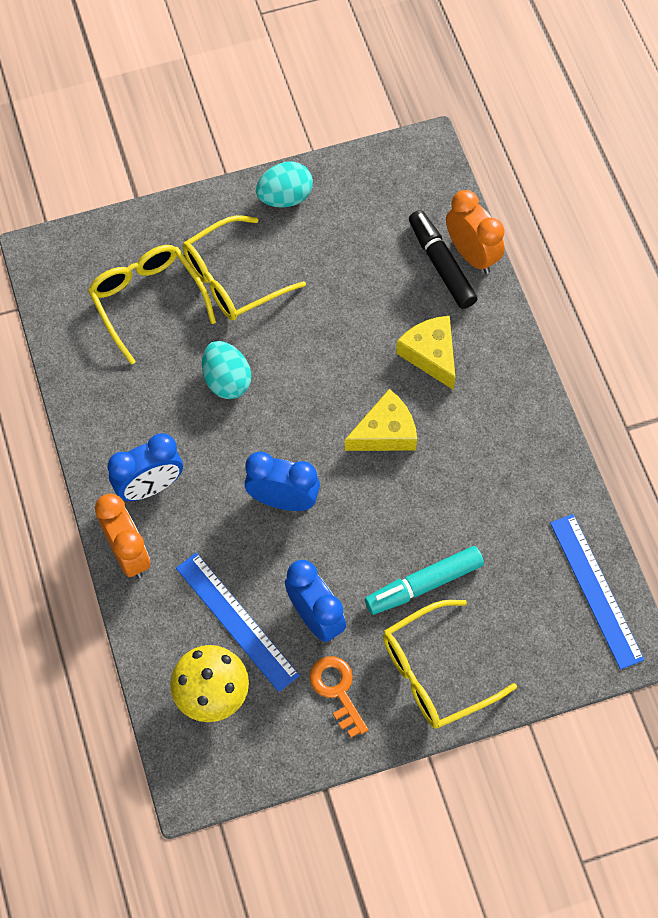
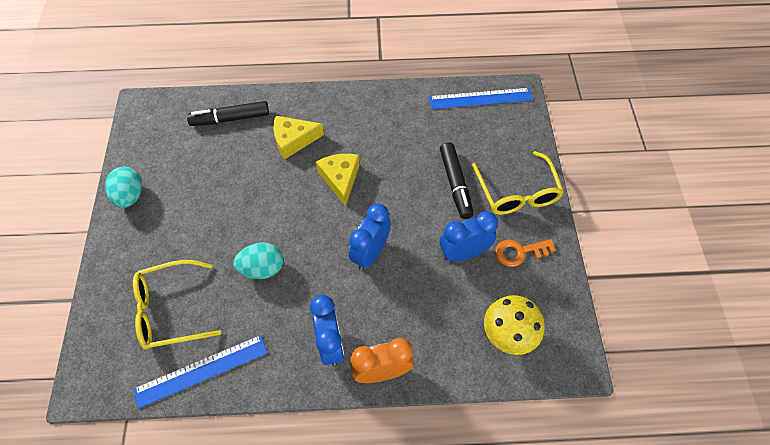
camera: 75 degrees left, 5 degrees down
(233, 279) = (180, 245): yellow glasses -> none
(236, 621) = (455, 305): blue ruler -> blue ruler (201, 371)
(423, 584) = (455, 184): turquoise marker -> black marker
(472, 254) = (231, 101): orange clock -> none

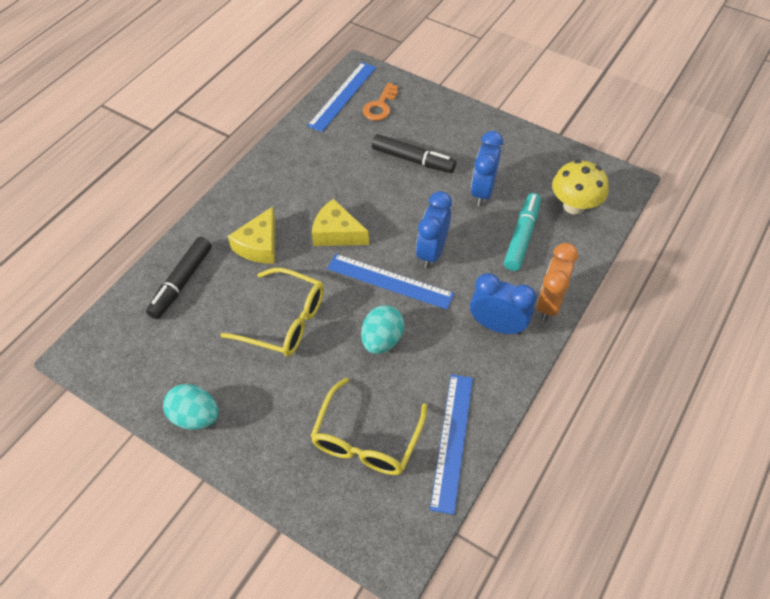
camera: 55 degrees left, 5 degrees down
(320, 241) = (390, 281): none -> blue ruler
(370, 253) = (431, 252): blue clock -> blue clock turned 45 degrees clockwise
(438, 310) = (522, 236): none -> turquoise marker
(517, 193) = (455, 128): yellow glasses -> yellow glasses (285, 321)
(519, 252) = (509, 158): orange key -> orange key (380, 106)

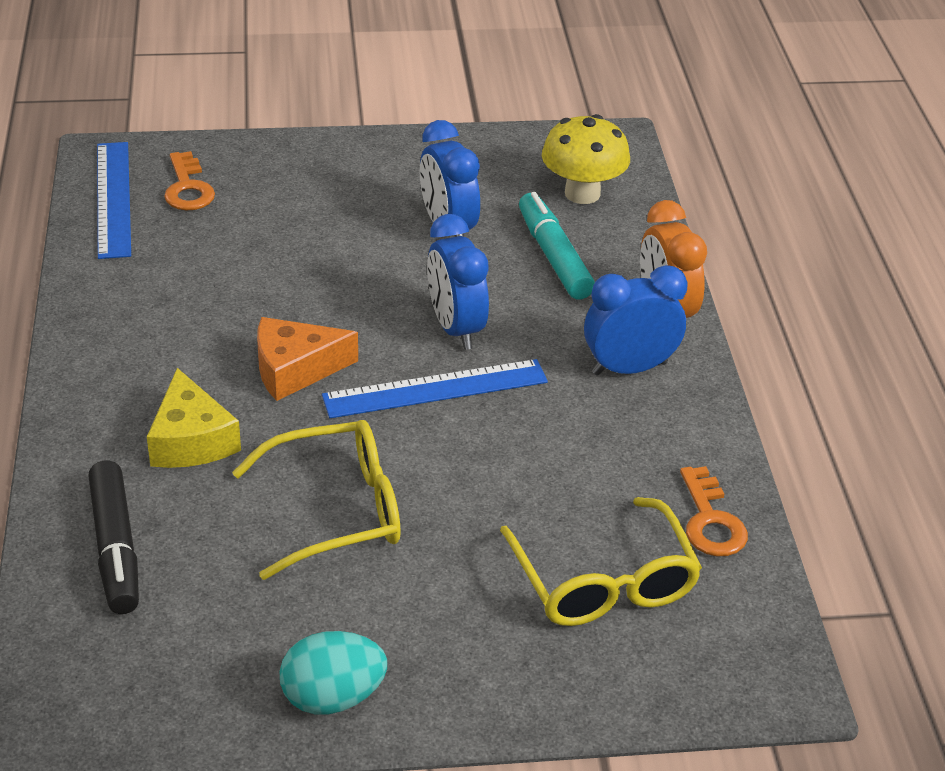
camera: 40 degrees left, 15 degrees down
(337, 233) = (295, 369): yellow cheese -> orange cheese
(382, 340) = (499, 461): turquoise egg -> none
(413, 160) = (310, 233): black marker -> none
(452, 441) = (711, 521): blue ruler -> orange key

